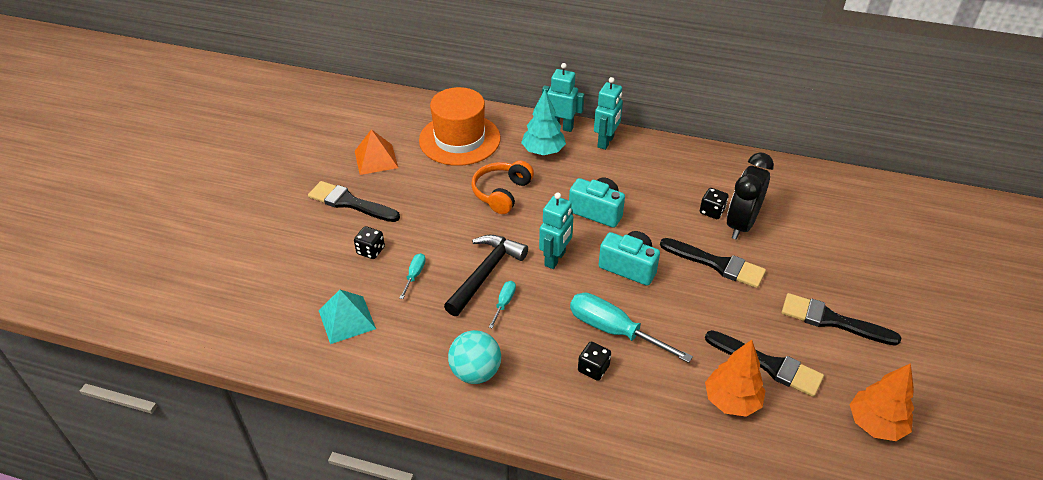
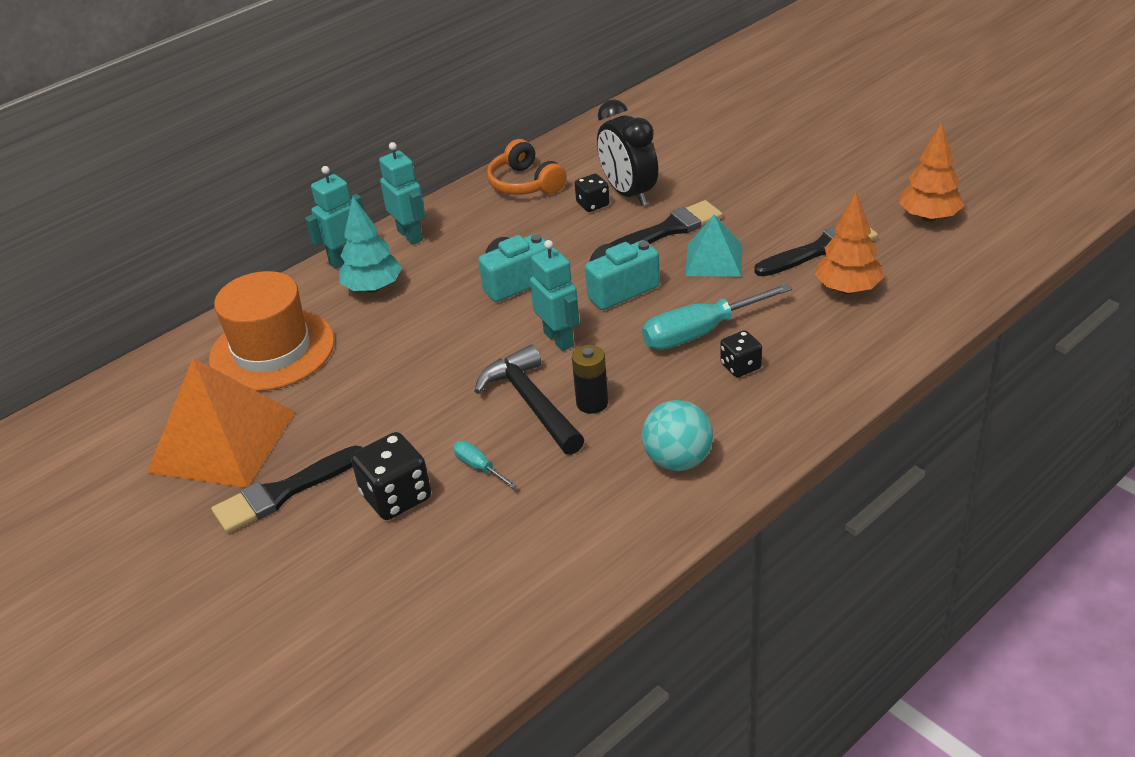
camera: 55 degrees left, 5 degrees down
(347, 319) = (500, 555): turquoise pyramid -> turquoise pyramid (714, 260)
(371, 251) = (396, 497): black dice -> black dice, size x1.66
(376, 159) = (222, 441): orange pyramid -> orange pyramid, size x1.77
(501, 193) = (409, 346): orange headphones -> orange headphones (525, 183)
(504, 303) = (592, 403): turquoise screwdriver -> black battery
(832, 320) = (797, 191): black brush -> none

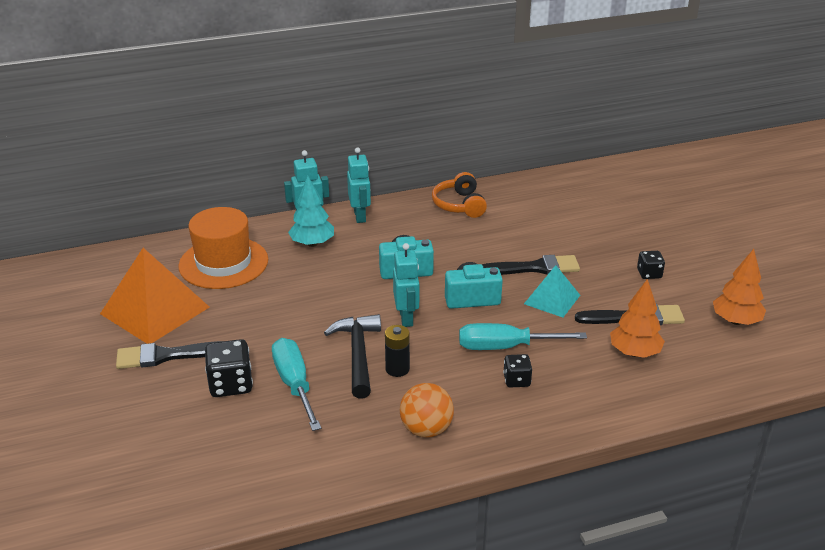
camera: 20 degrees right, 5 degrees down
(479, 467) = (294, 384): turquoise screwdriver -> turquoise screwdriver, size x2.08
(593, 204) = (495, 233): black dice -> black dice (649, 274)
(628, 193) = (525, 234): black clock -> none
(678, 460) = (426, 429): turquoise ball -> orange ball

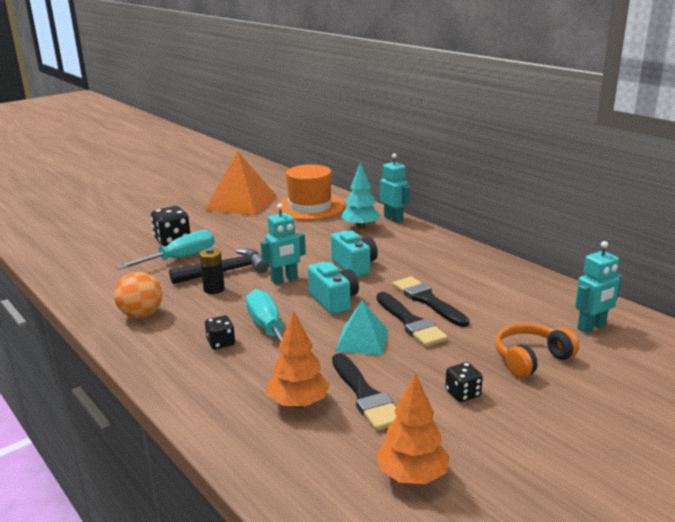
camera: 70 degrees right, 10 degrees down
(167, 356) = (195, 217): black brush -> black brush (427, 300)
(360, 216) = (418, 234): turquoise robot -> turquoise robot (592, 327)
(459, 205) = (484, 268): orange headphones -> orange headphones (531, 359)

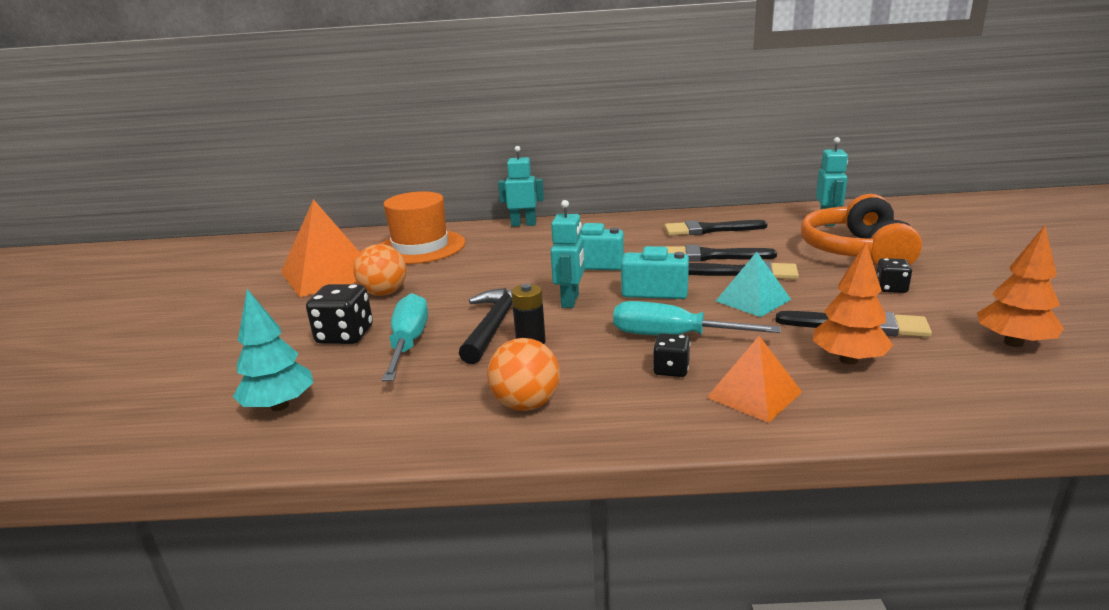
camera: 50 degrees left, 0 degrees up
(213, 380) = (754, 394): none -> orange pyramid
(233, 226) = (384, 293): none -> orange ball
(360, 227) = (514, 240): turquoise tree -> turquoise tree (279, 406)
(485, 283) = (709, 230): none -> black brush
(531, 359) = (856, 251): orange headphones -> orange headphones, size x1.58

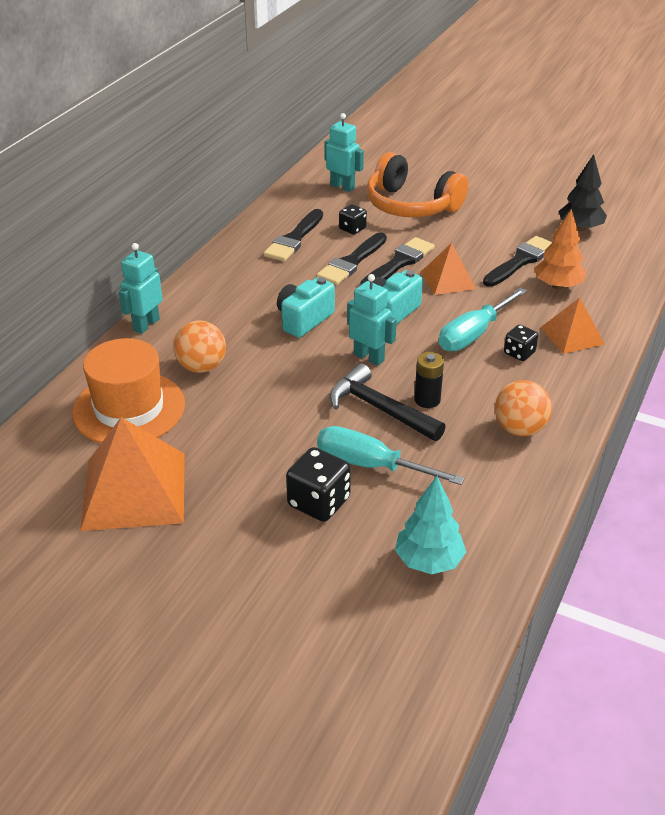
camera: 65 degrees left, 15 degrees up
(384, 293) = (238, 459): orange ball -> orange ball (201, 367)
(753, 300) = (448, 280): turquoise pyramid -> orange pyramid
(891, 288) = (480, 224): black dice -> black dice (352, 229)
(1013, 343) = (580, 228): orange tree -> black tree

